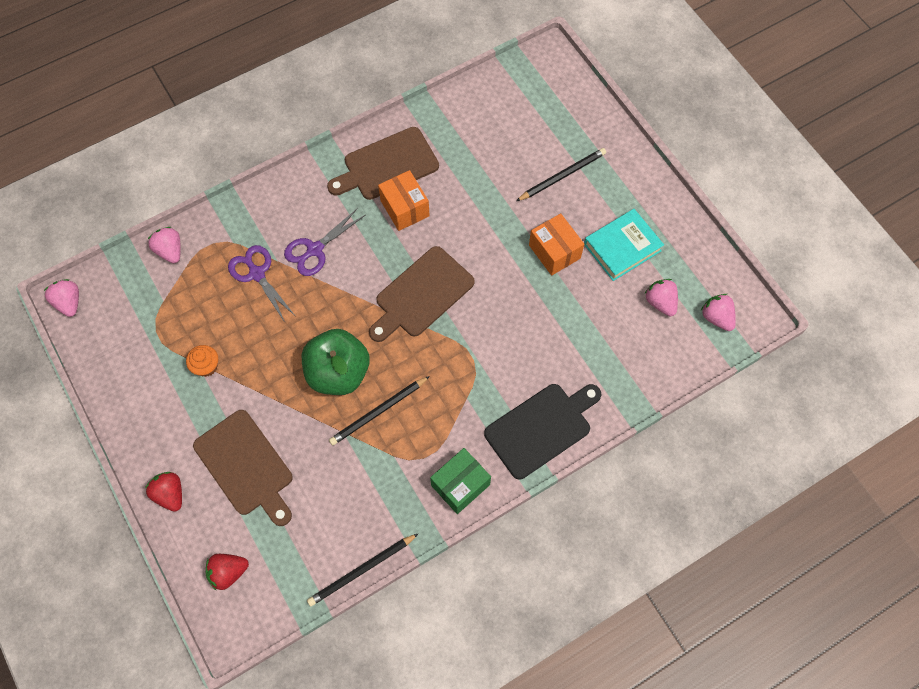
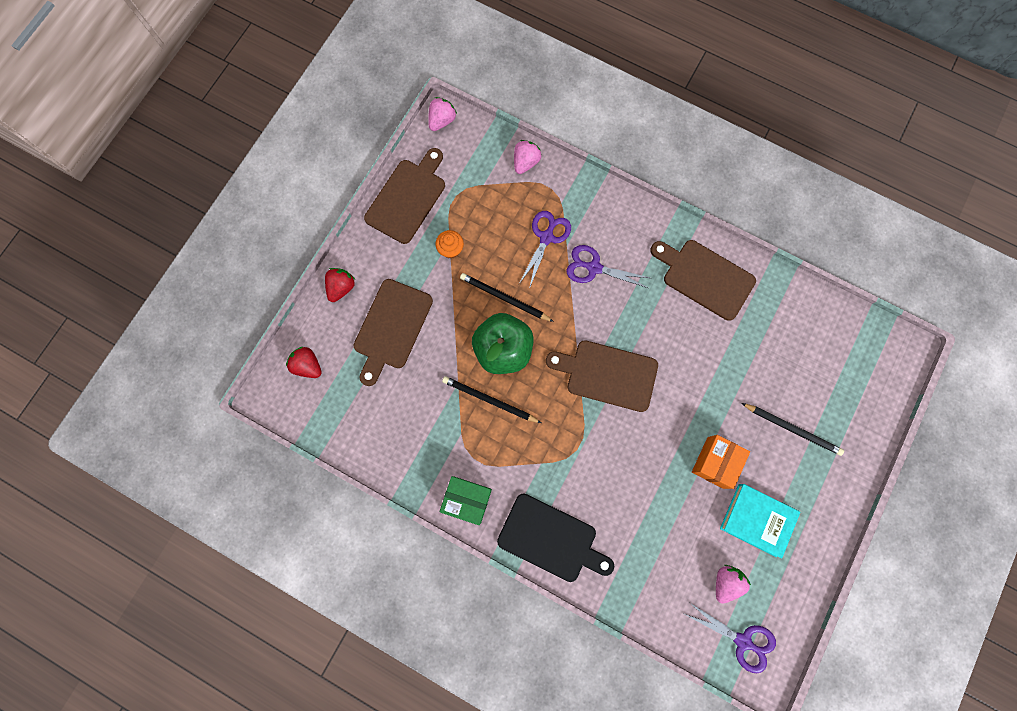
camera: 60 degrees right, 10 degrees up
(124, 378) = (407, 198): none -> brown cutting board
(361, 570) = (360, 462): black pencil -> black pencil (504, 298)
(405, 208) = (675, 315): orange box -> none
(716, 317) = (742, 641): pink strawberry -> purple scissors

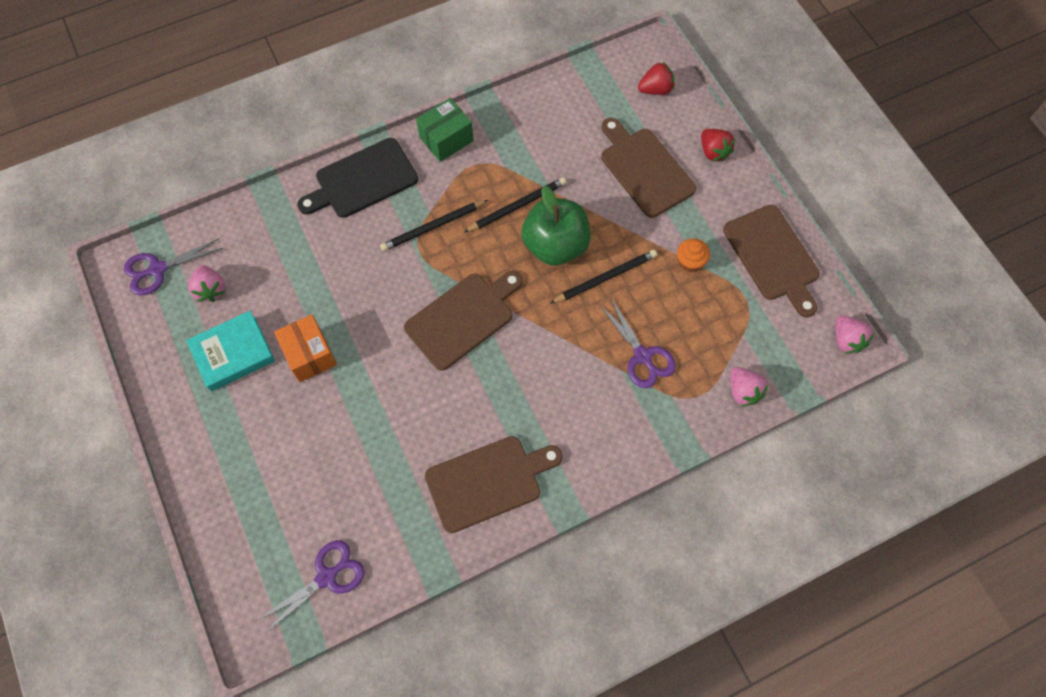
camera: 125 degrees right, 10 degrees down
(594, 268) = (578, 379): purple scissors -> purple scissors (326, 577)
(792, 429) = (278, 449): black pencil -> black pencil (433, 227)

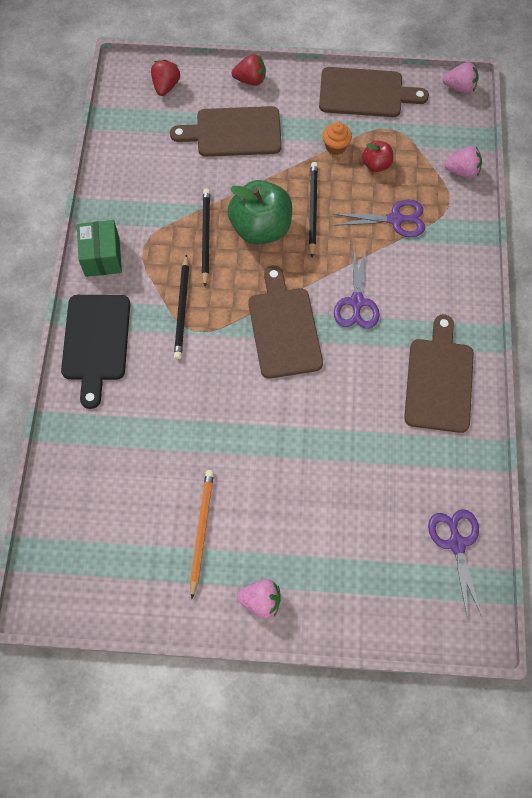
camera: 60 degrees left, 0 degrees up
(158, 269) = (68, 562): purple scissors -> purple scissors (356, 302)
(211, 289) = (122, 522): pink strawberry -> pink strawberry (261, 600)
(233, 353) = (201, 531): turquoise book -> orange pencil
(309, 355) = (243, 465): orange box -> none
(694, 308) = (376, 165): none -> red apple

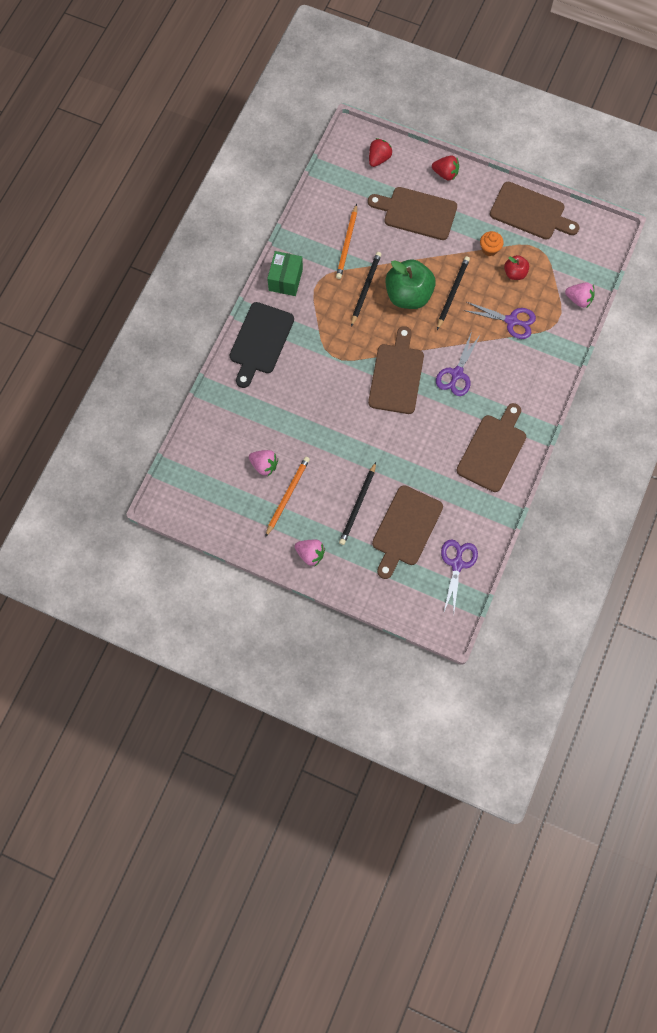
camera: 20 degrees right, 5 degrees up
(163, 192) = (347, 243): none -> orange pencil
(182, 309) = (329, 337): black pencil -> black pencil (358, 505)
(372, 520) = (405, 529): none -> brown cutting board
(459, 88) = (606, 231): pink strawberry -> pink strawberry (264, 465)

